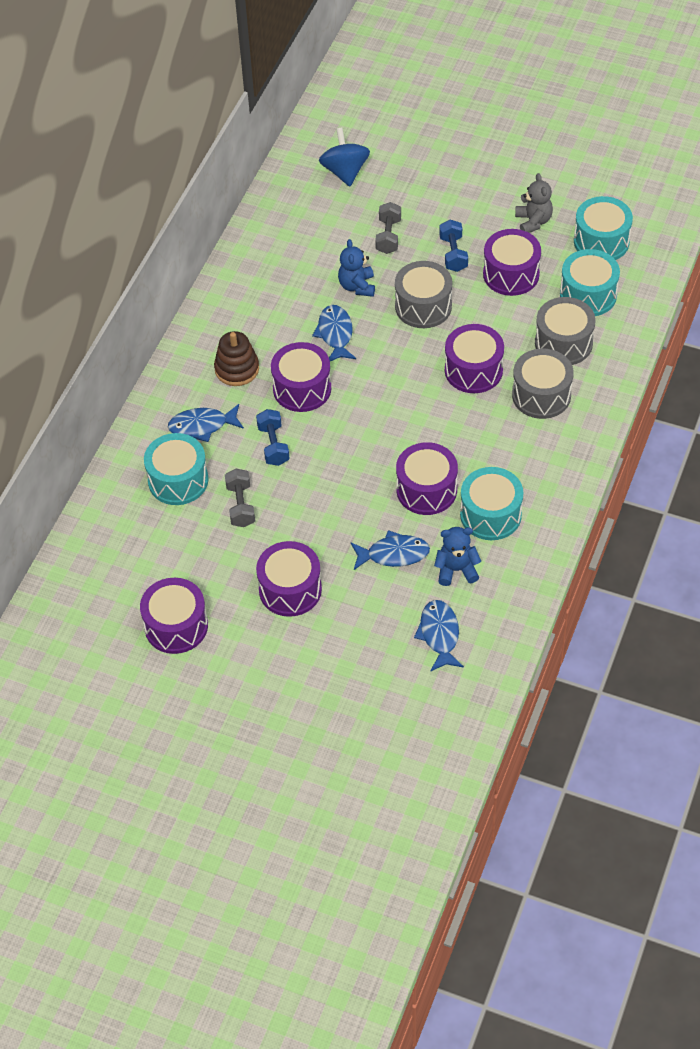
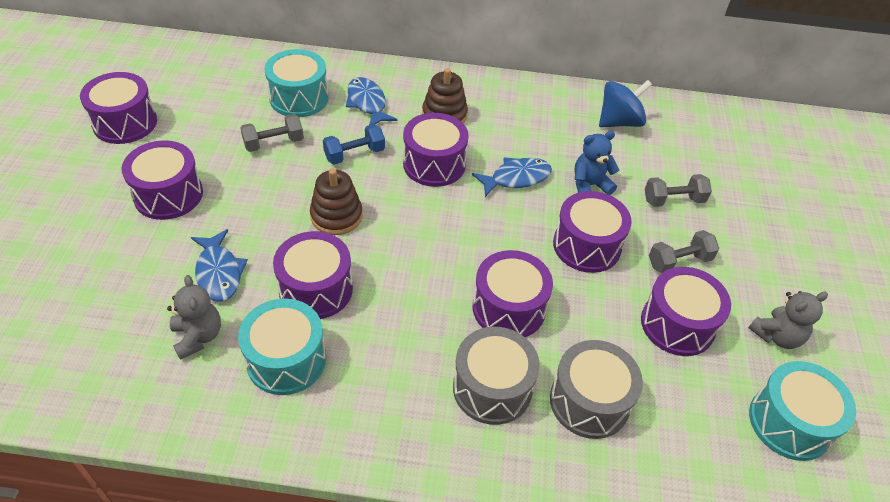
camera: 70 degrees right, 5 degrees down
(345, 171) = (742, 152): blue spinning top -> blue spinning top (619, 122)
(348, 467) = (336, 216): none -> brown stacking toy
(423, 306) = (586, 245): grey drum -> purple drum
(439, 635) = (100, 334): blue fish -> none
(453, 254) = (679, 261): blue dumbbell -> grey dumbbell
(456, 570) = (198, 336): blue teddy bear -> grey teddy bear
(588, 295) = (686, 419): turquoise drum -> none

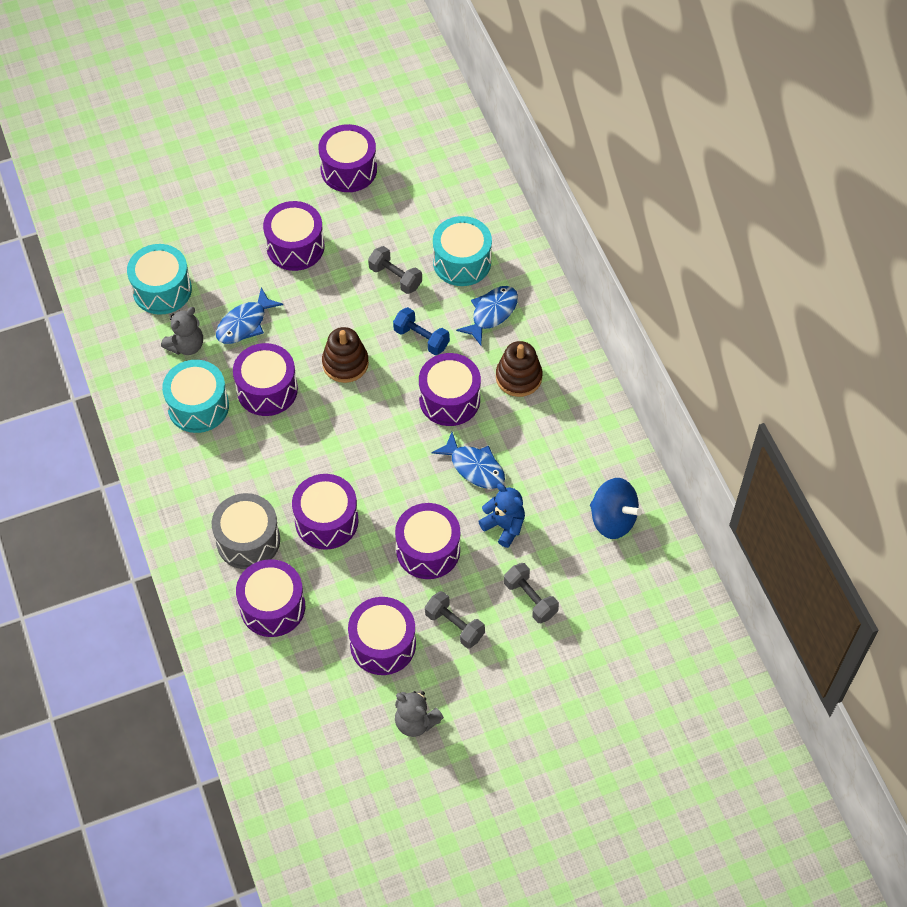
camera: 65 degrees right, 10 degrees up
(589, 401) = (272, 607): grey drum -> purple drum
(789, 422) = (332, 749): turquoise drum -> turquoise drum (162, 290)

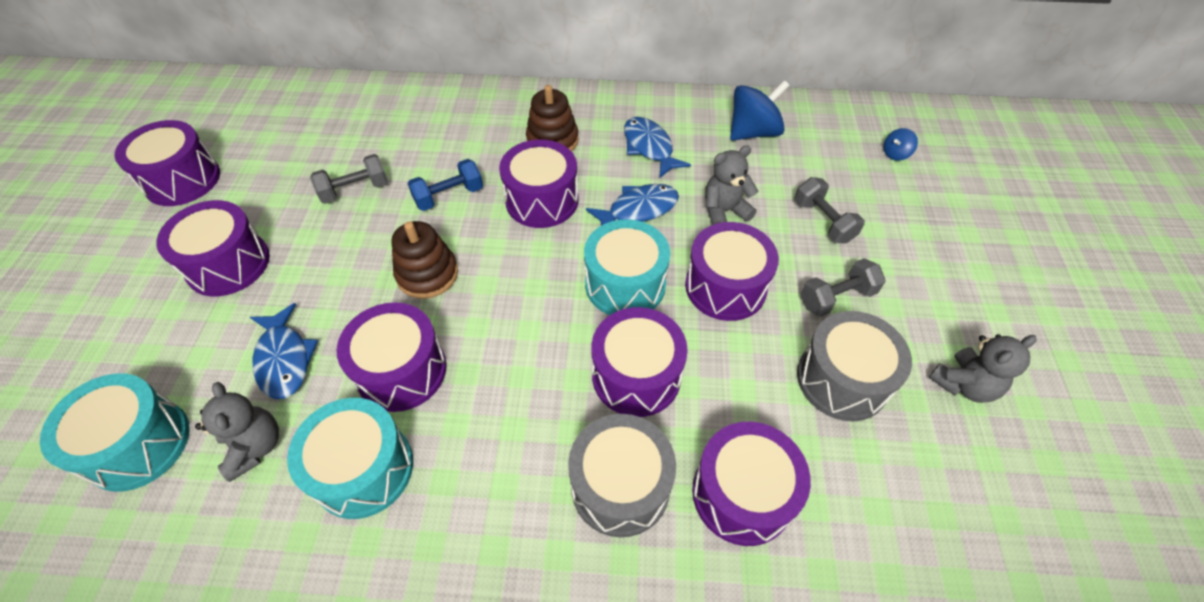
camera: 65 degrees left, 5 degrees down
(383, 644) = (842, 379): purple drum -> grey drum
(462, 262) = (385, 134): turquoise drum -> turquoise drum (625, 284)
(492, 313) = (464, 134): blue fish -> blue fish (649, 147)
(504, 526) = (724, 211): blue teddy bear -> grey teddy bear
(530, 599) = (823, 221): grey dumbbell -> grey dumbbell turned 75 degrees clockwise
(646, 637) = (895, 154): none -> blue spinning top

